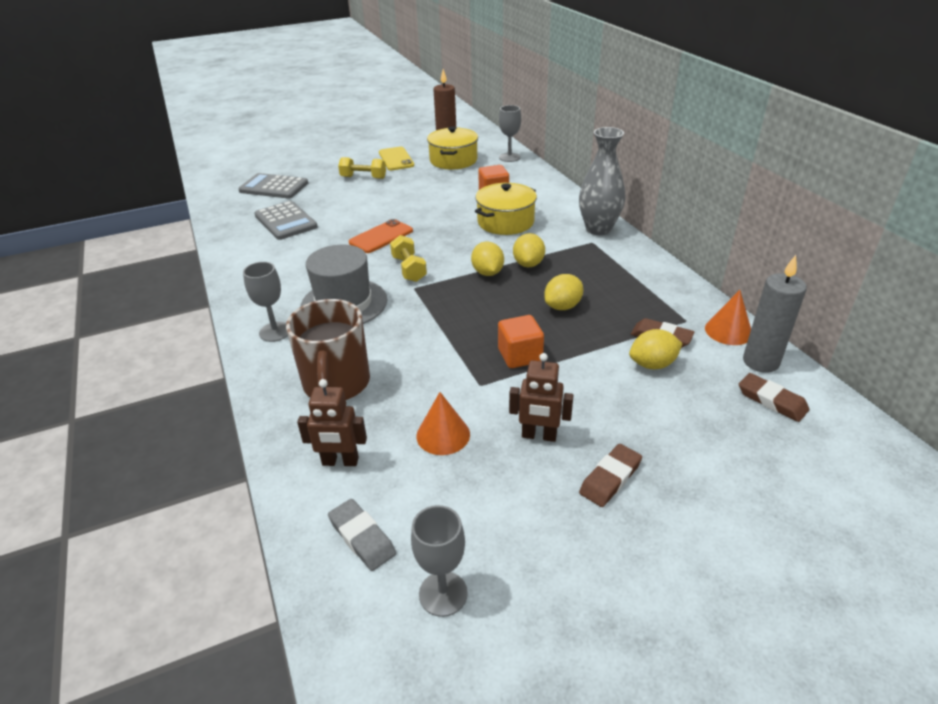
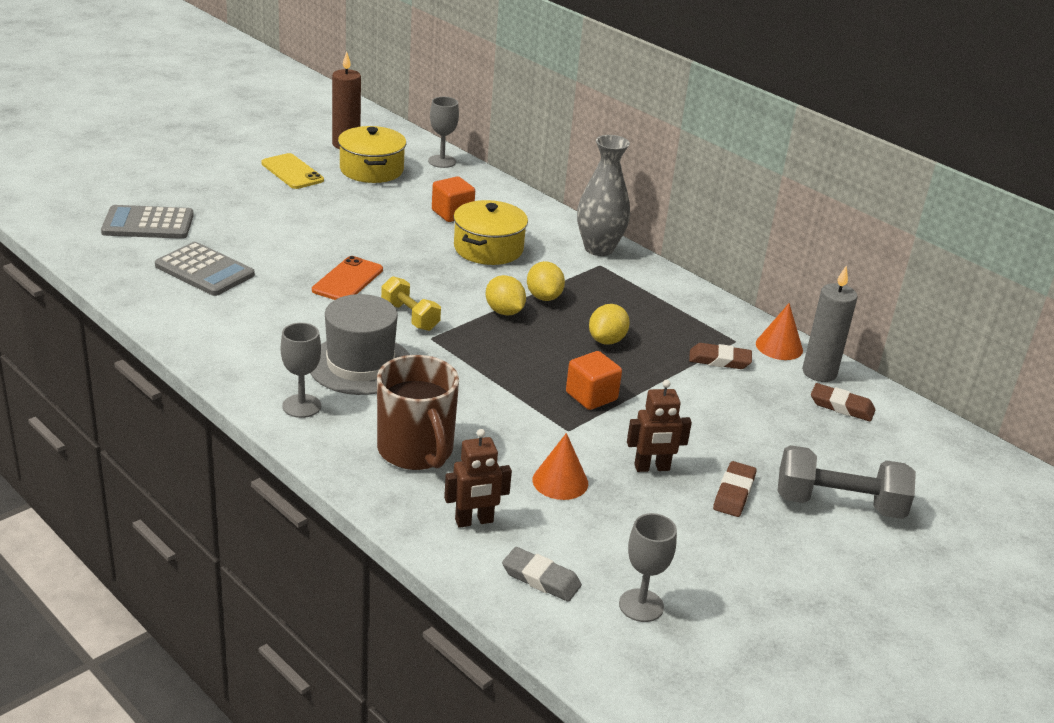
camera: 25 degrees left, 5 degrees down
(363, 177) = (266, 201): yellow dumbbell -> none
(652, 364) = (724, 388): yellow lemon -> none
(724, 513) = (839, 504): none -> grey dumbbell

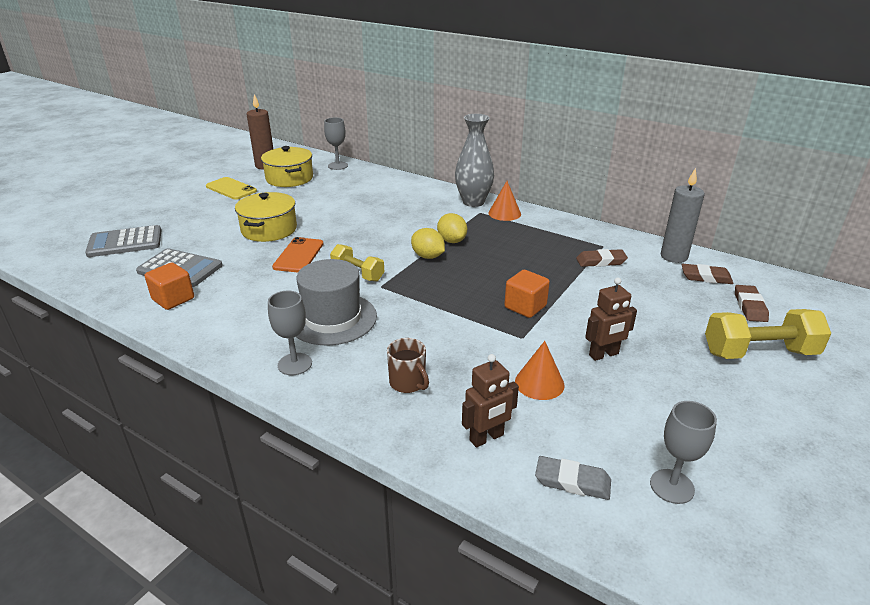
camera: 10 degrees left, 0 degrees up
(416, 451) = (408, 383): brown mug -> brown mug, size x0.54
(452, 213) = (359, 197): orange cube -> orange cube (173, 299)
(488, 248) = (395, 215): yellow pot -> yellow pot (269, 229)
(607, 340) = (513, 263): yellow lemon -> none
(734, 493) = (678, 361): brown eraser -> brown eraser (750, 306)
(779, 346) = (634, 244): orange cone -> orange cone (504, 213)
(839, 504) = (759, 353): grey dumbbell -> yellow dumbbell

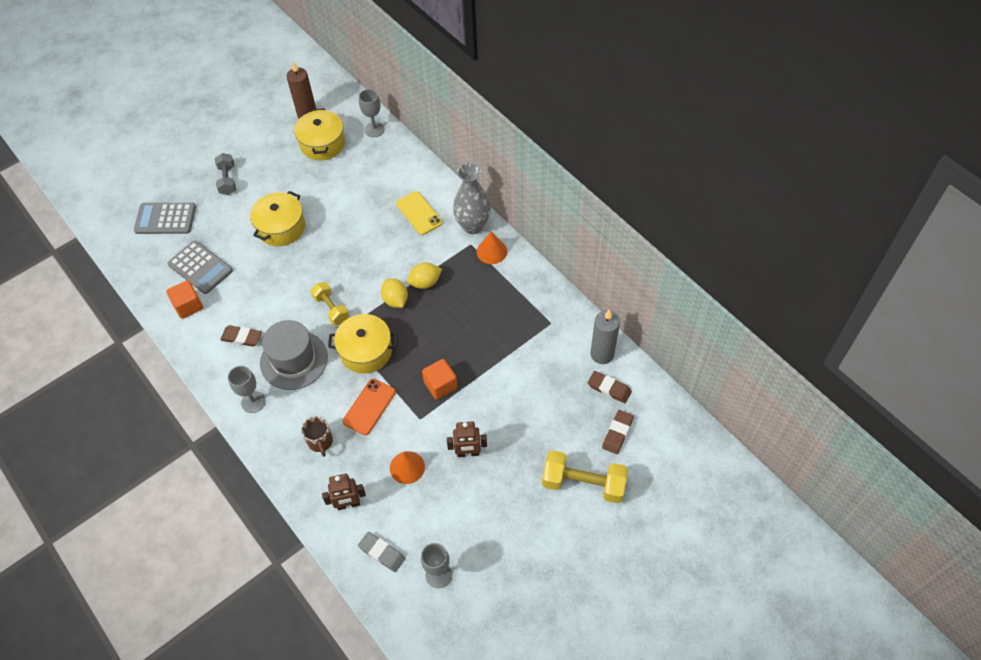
camera: 20 degrees right, 25 degrees up
(194, 209) = (227, 180): none -> grey dumbbell
(231, 189) = (266, 151): yellow phone -> yellow phone (419, 213)
(298, 255) = (294, 272): orange phone -> orange phone (369, 407)
(418, 297) = (366, 351): none -> yellow pot
(452, 241) = (425, 282): yellow lemon -> yellow lemon turned 75 degrees clockwise
(601, 261) = (535, 344): brown eraser -> brown eraser (241, 337)

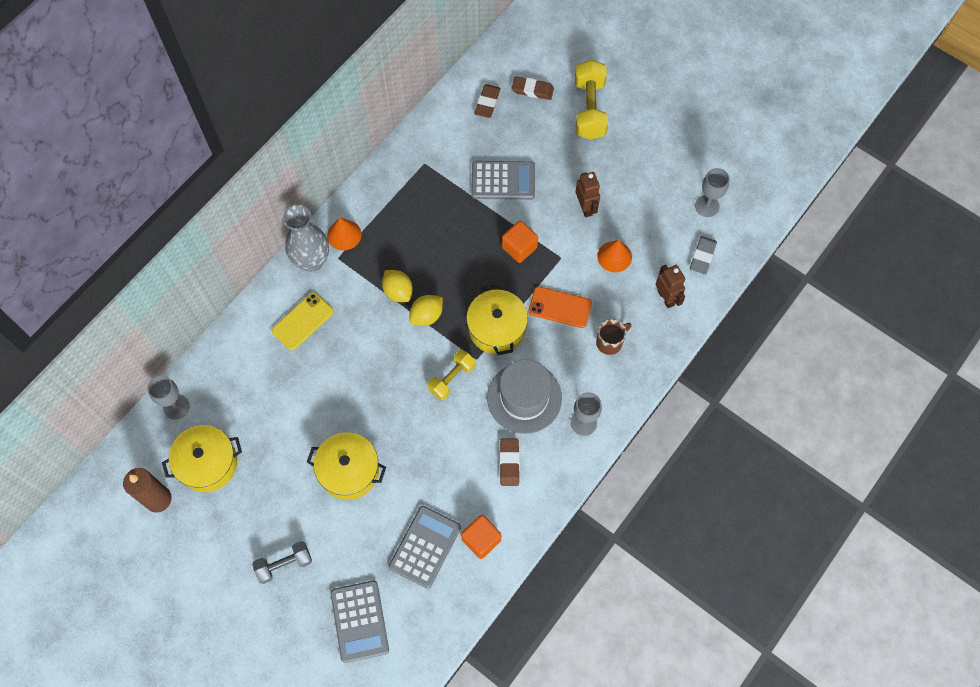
camera: 105 degrees left, 10 degrees up
(516, 385) = (503, 181): none -> grey calculator
(602, 354) = (451, 114): grey candle -> none

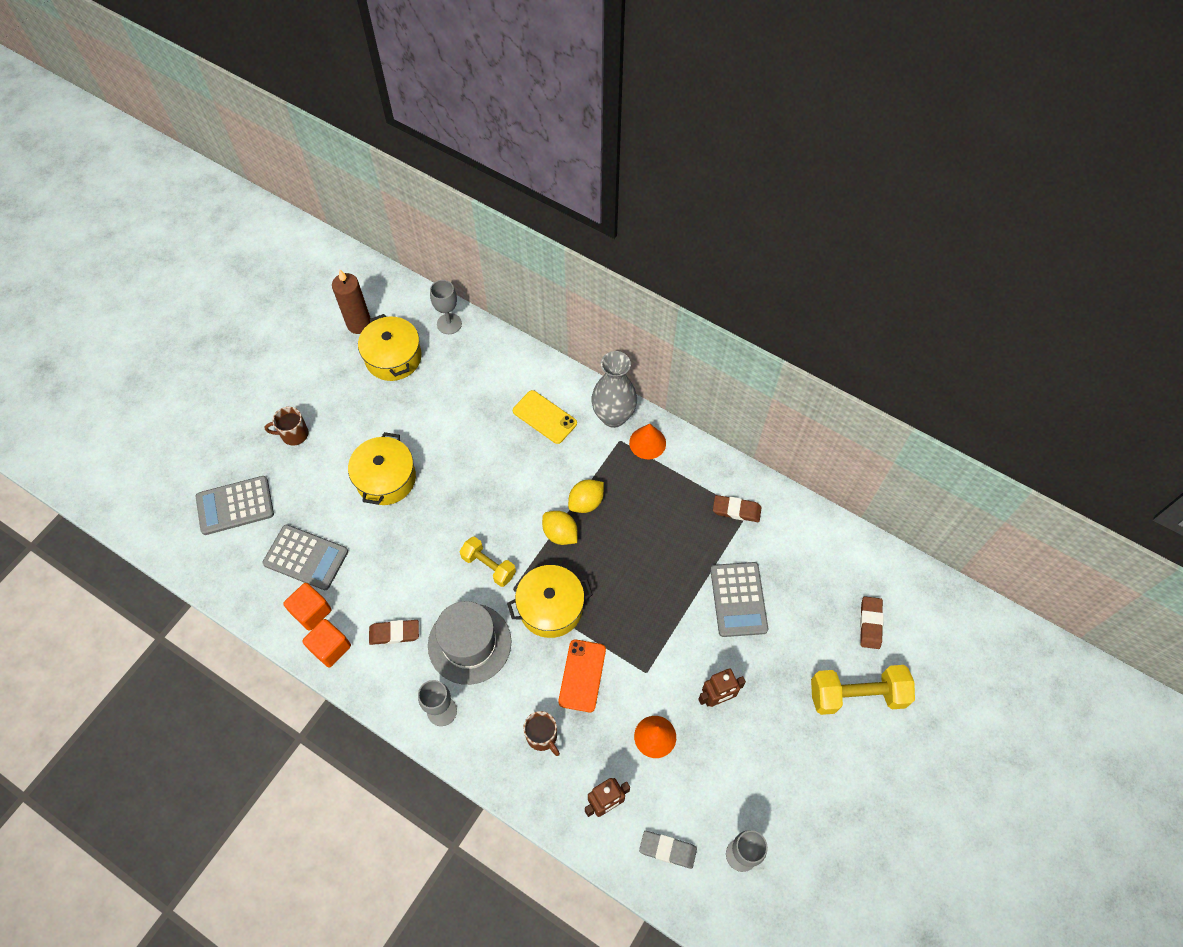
camera: 85 degrees right, 5 degrees down
(284, 564) = (294, 434): grey dumbbell -> brown mug
(487, 103) = (841, 573): brown eraser -> brown eraser (736, 510)
(519, 247) = (653, 624): orange cube -> orange cube (330, 647)

